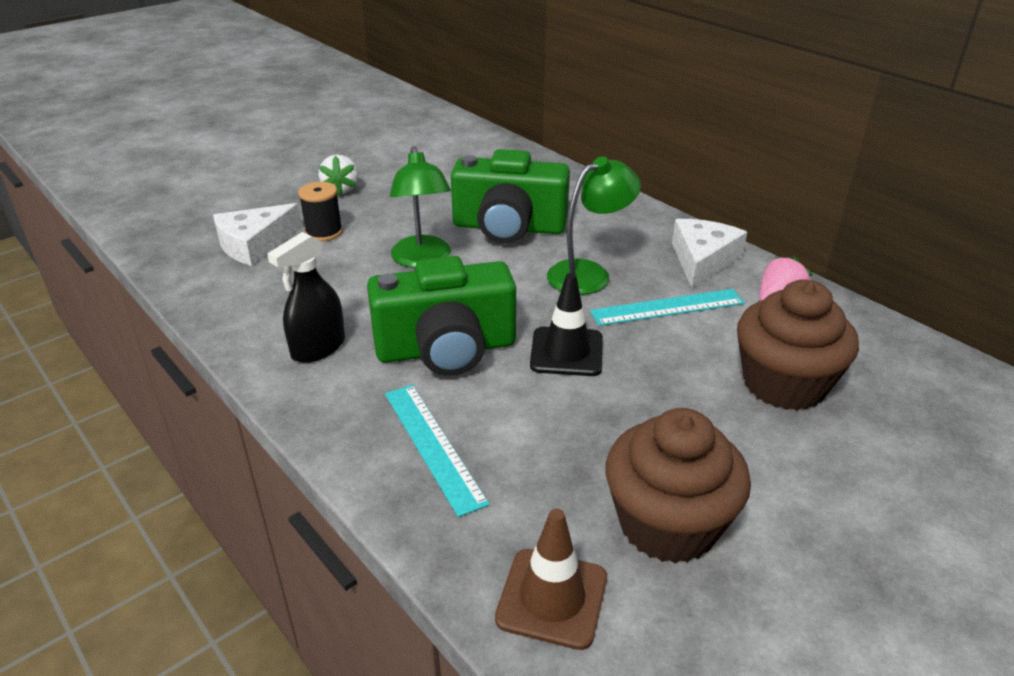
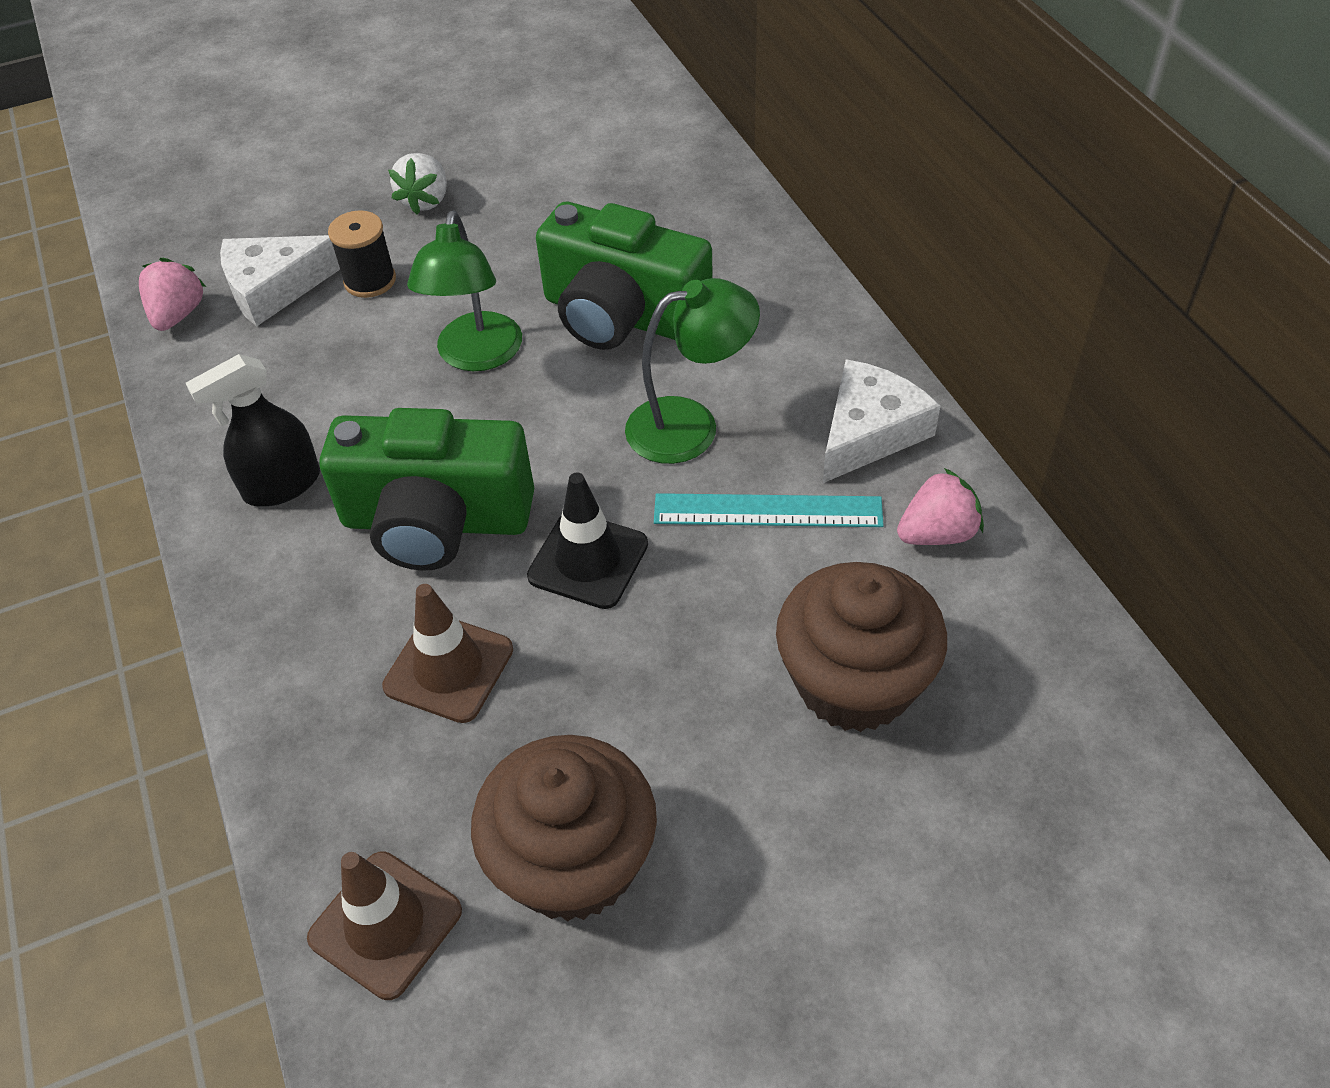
camera: 20 degrees right, 15 degrees up
(187, 268) = (178, 315): none -> pink strawberry
(433, 446) = (352, 672): turquoise ruler -> none
(505, 429) = (448, 668): none -> brown traffic cone

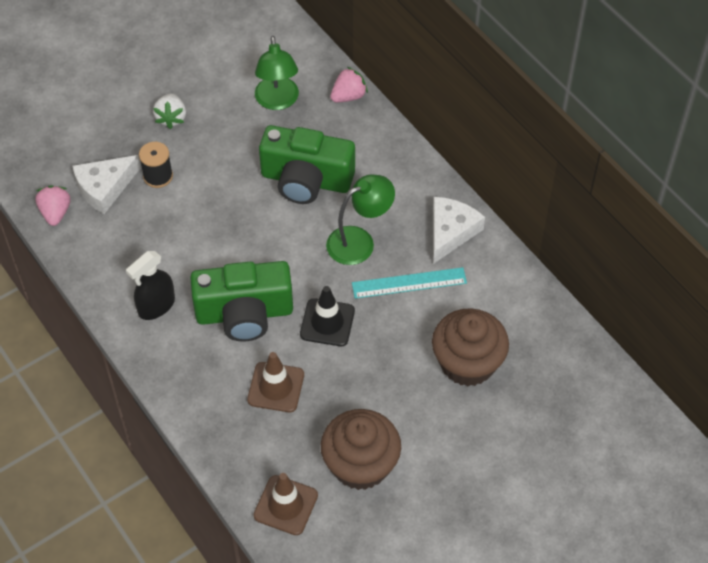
camera: 15 degrees left, 5 degrees up
(476, 356) = (234, 216): green lamp -> green lamp (277, 101)
(937, 533) = (493, 283): pink strawberry -> pink strawberry (348, 96)

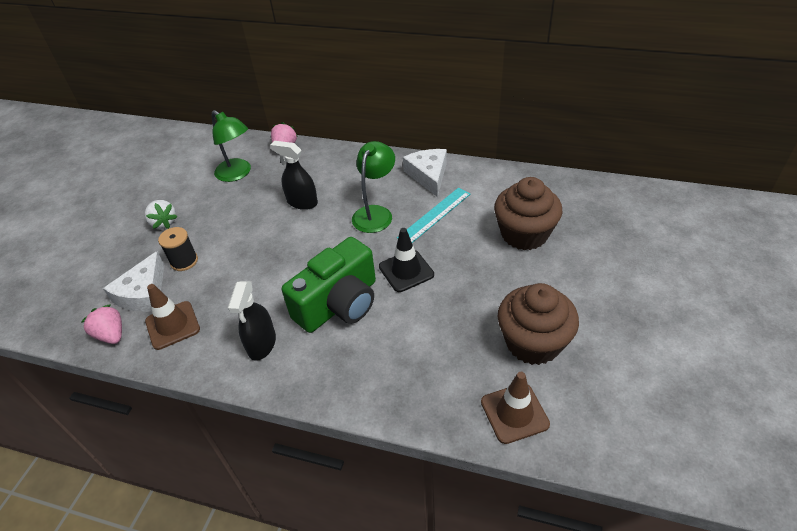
camera: 35 degrees left, 10 degrees down
(276, 387) = (414, 335): brown traffic cone -> brown traffic cone (172, 325)
(306, 180) = (302, 202): green camera -> black spray bottle

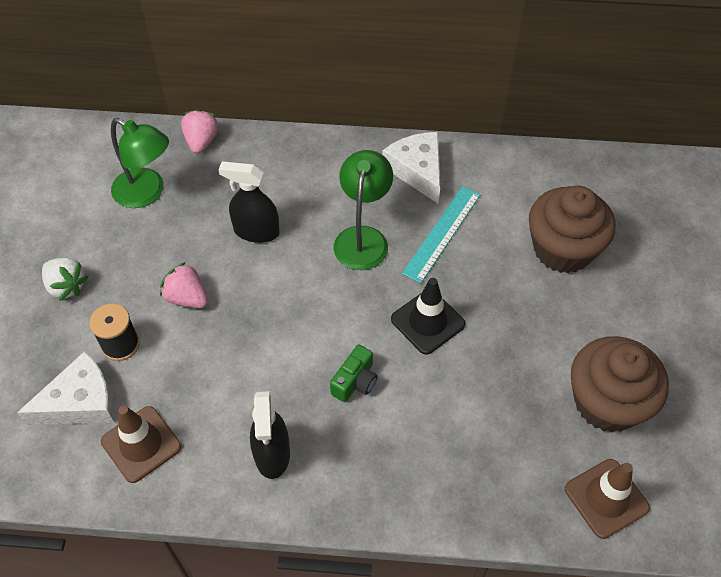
camera: 15 degrees left, 10 degrees up
(111, 335) = (60, 470): pink strawberry -> pink strawberry (187, 298)
(143, 293) = (81, 402): white cheese -> white cheese turned 120 degrees counterclockwise
(339, 304) = (355, 381): green camera -> green camera, size x0.44

